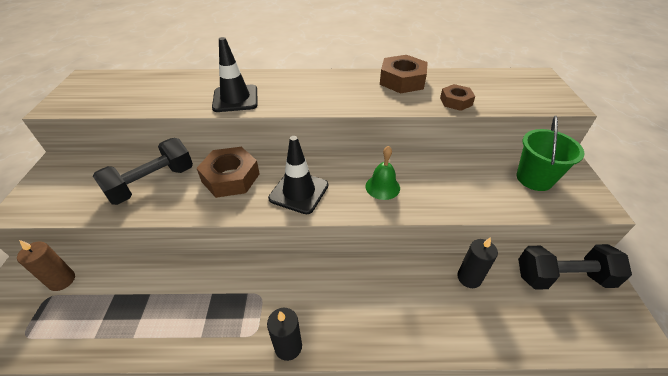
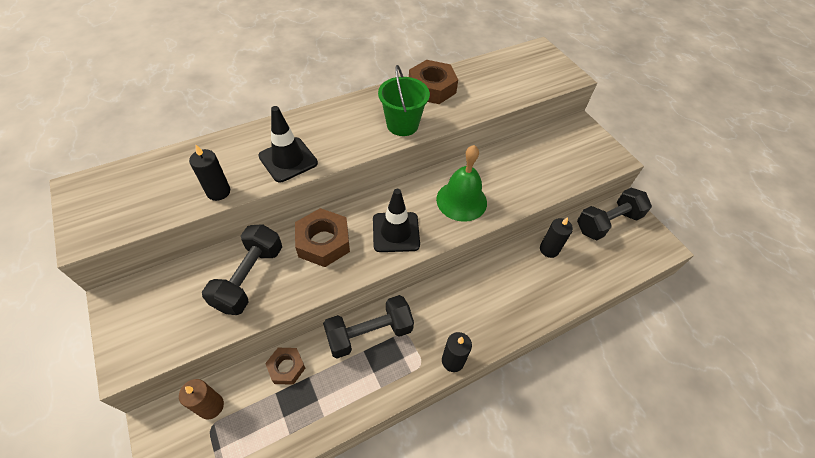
camera: 30 degrees left, 10 degrees up
(165, 105) = (218, 192): none -> black candle
(228, 280) = (369, 333): none -> black dumbbell
(382, 187) = (461, 200): green bell -> green bell, size x1.61
(455, 101) = (490, 99): brown nut -> brown nut (286, 367)
(534, 178) = (567, 150): green bucket -> green bucket (402, 125)

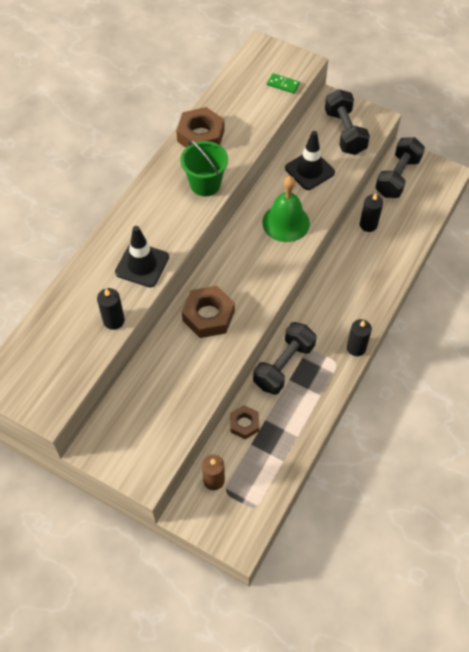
camera: 30 degrees left, 5 degrees up
(249, 278) = (177, 374): black dumbbell -> black dumbbell (344, 132)
(396, 232) = (256, 276): black traffic cone -> black traffic cone (309, 170)
(538, 83) = (283, 84): none -> green domino

